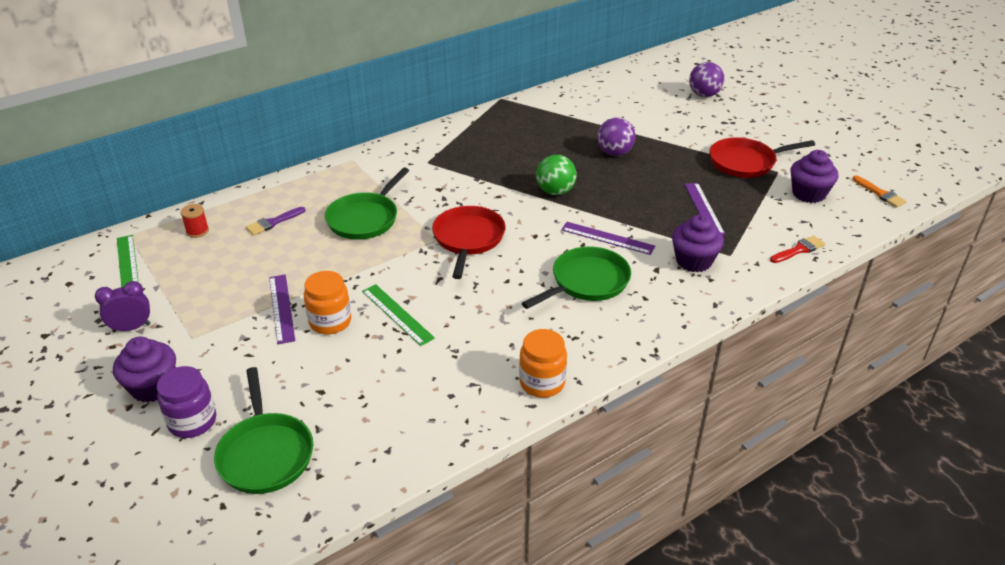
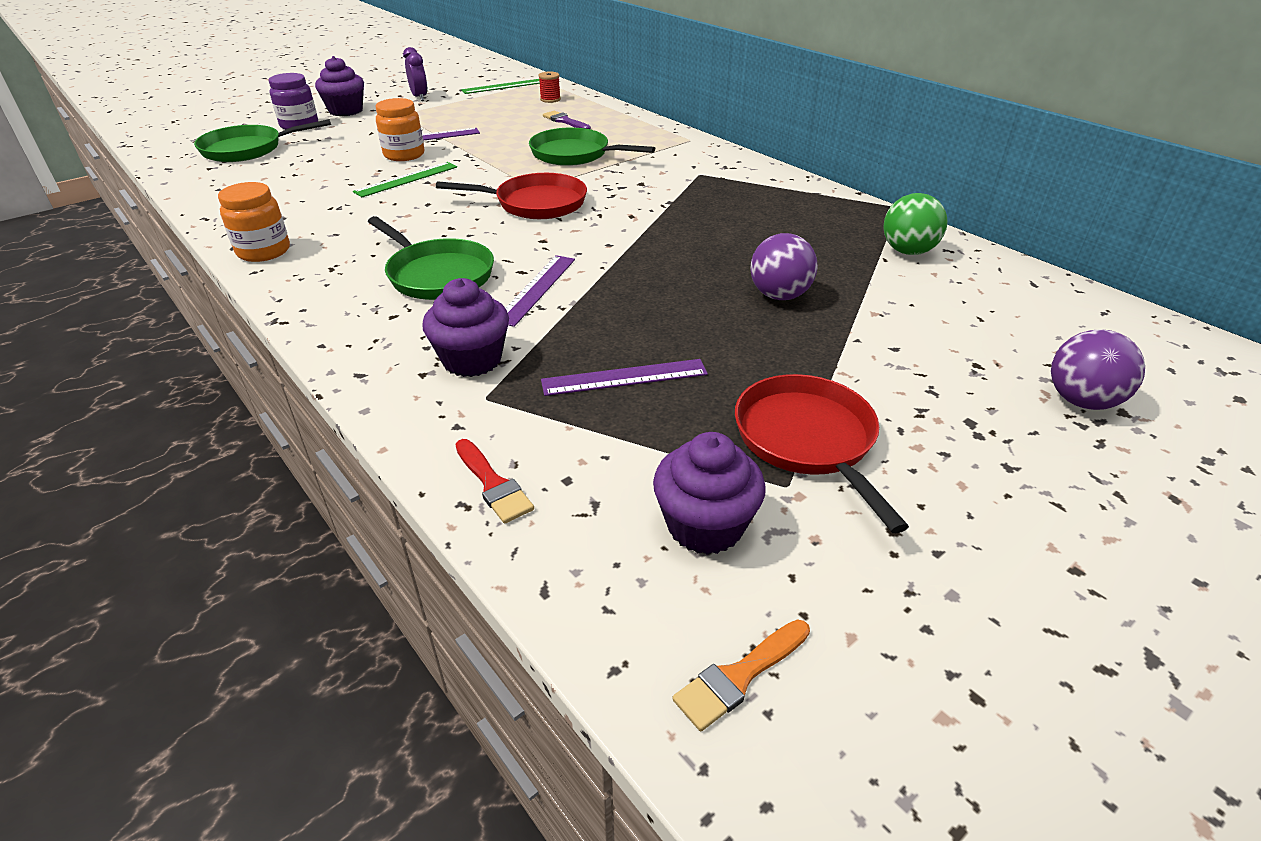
camera: 85 degrees right, 0 degrees up
(555, 191) = (650, 251): green ball -> green ball (907, 251)

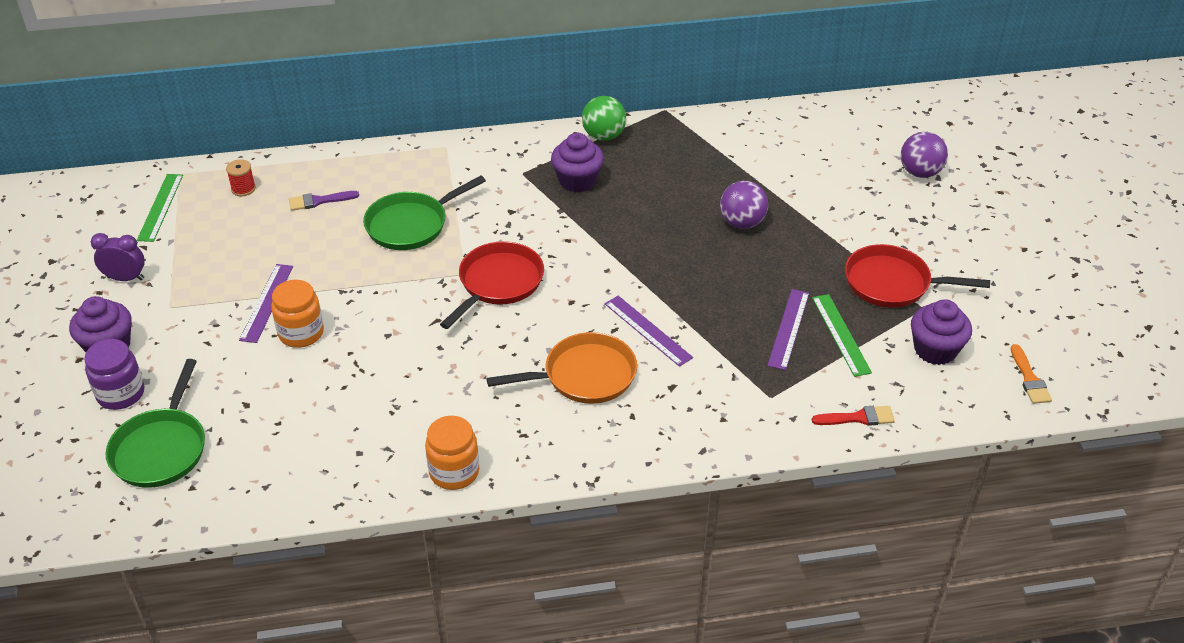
camera: 60 degrees left, 5 degrees up
(406, 179) = (368, 347): green ruler -> green ruler (840, 334)
(437, 275) = (584, 376): green pan -> orange pan
(472, 360) = (722, 390): purple cupcake -> purple cupcake (577, 181)
(907, 251) = (729, 141): green ball -> green ball (603, 136)

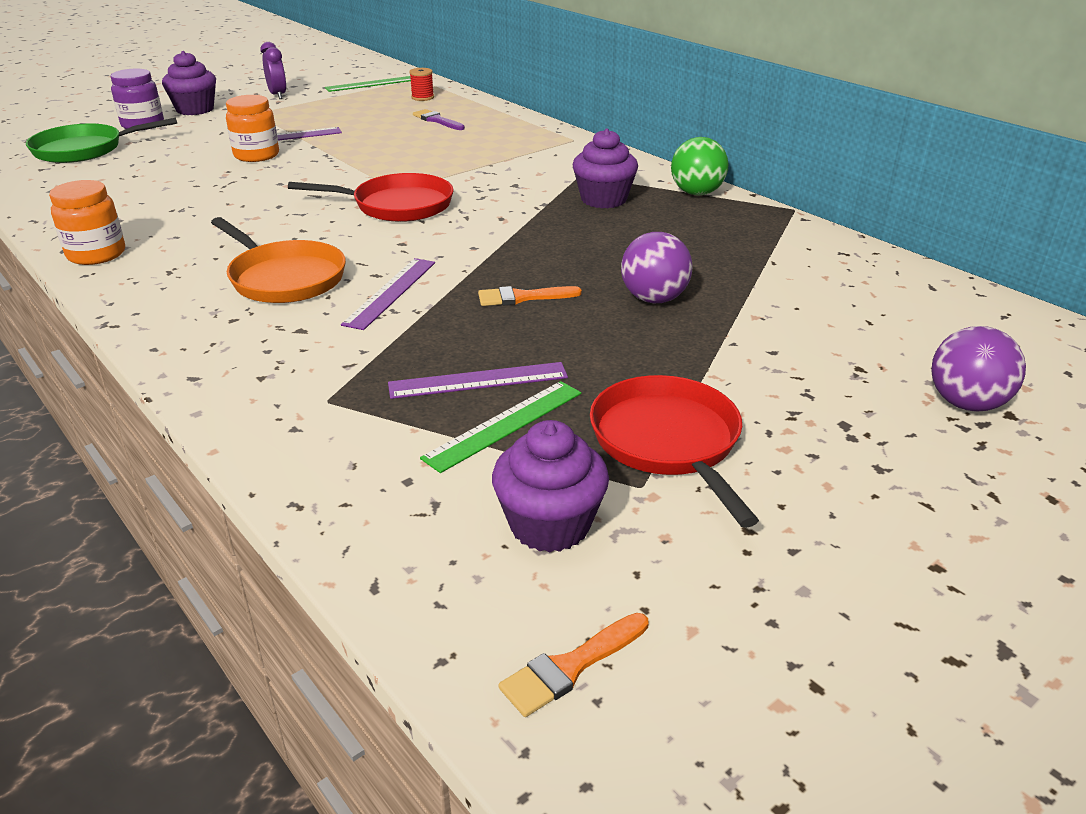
camera: 60 degrees right, 10 degrees down
(411, 225) = (444, 155): green pan -> none
(699, 275) = (522, 297): none -> orange brush
(858, 418) = (328, 485): red brush -> none

